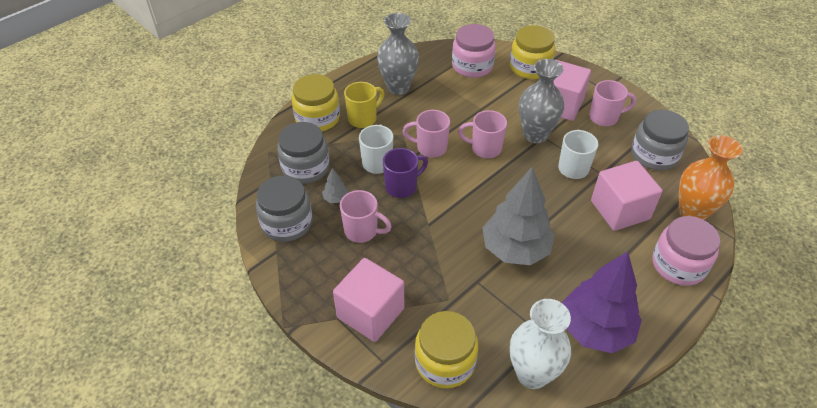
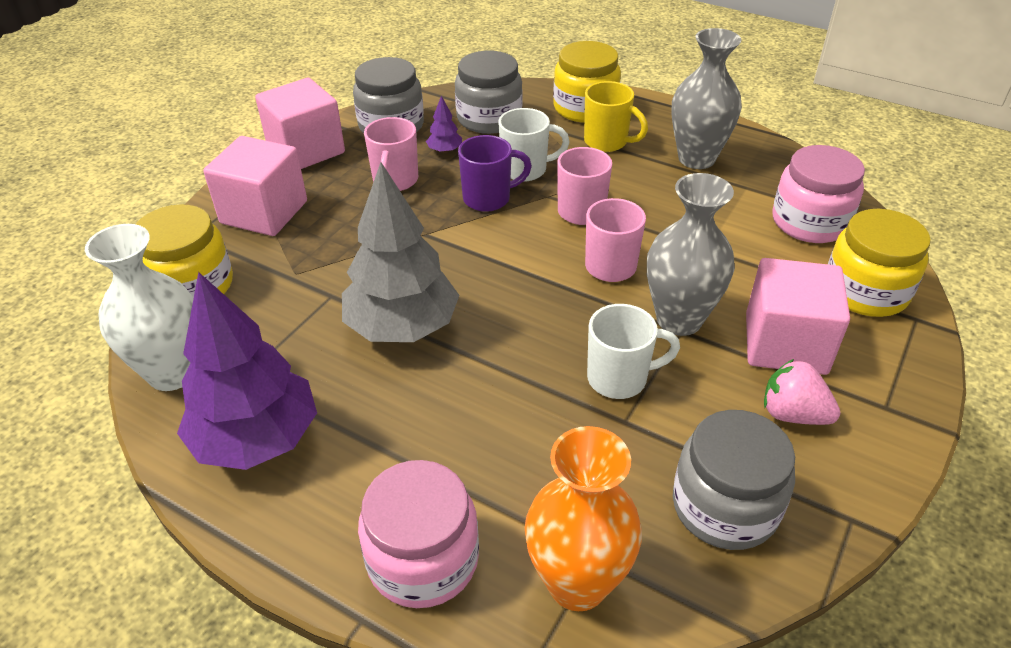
camera: 75 degrees right, 5 degrees down
(336, 198) = (445, 151): grey tree -> purple tree
(402, 186) = (488, 198): purple mug -> purple mug turned 60 degrees counterclockwise
(604, 117) = (792, 414): pink mug -> pink strawberry
(620, 210) = (538, 456): pink cube -> pink cube (306, 150)

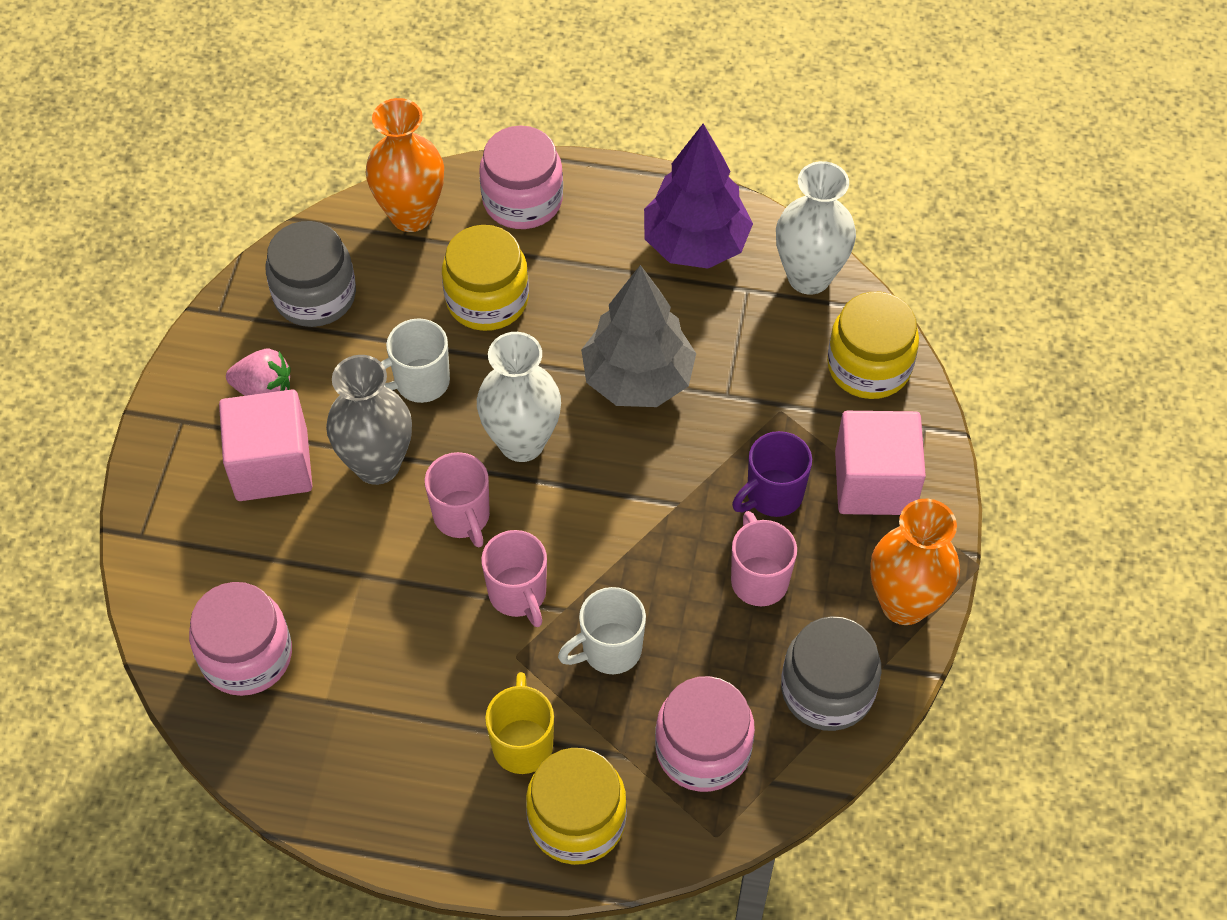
camera: 160 degrees right, 15 degrees up
(306, 150) = (904, 603): pink cube -> orange vase
(445, 151) = (728, 657): purple tree -> none
(488, 198) = (633, 582): purple mug -> purple mug (772, 495)
(489, 118) = (703, 749): grey jar -> pink jar
(536, 304) = (522, 442): none -> white vase
(607, 142) = (522, 743): yellow mug -> yellow mug turned 75 degrees clockwise
(696, 159) = (396, 742): grey vase -> none
(865, 291) = (189, 559): yellow jar -> yellow jar (487, 299)

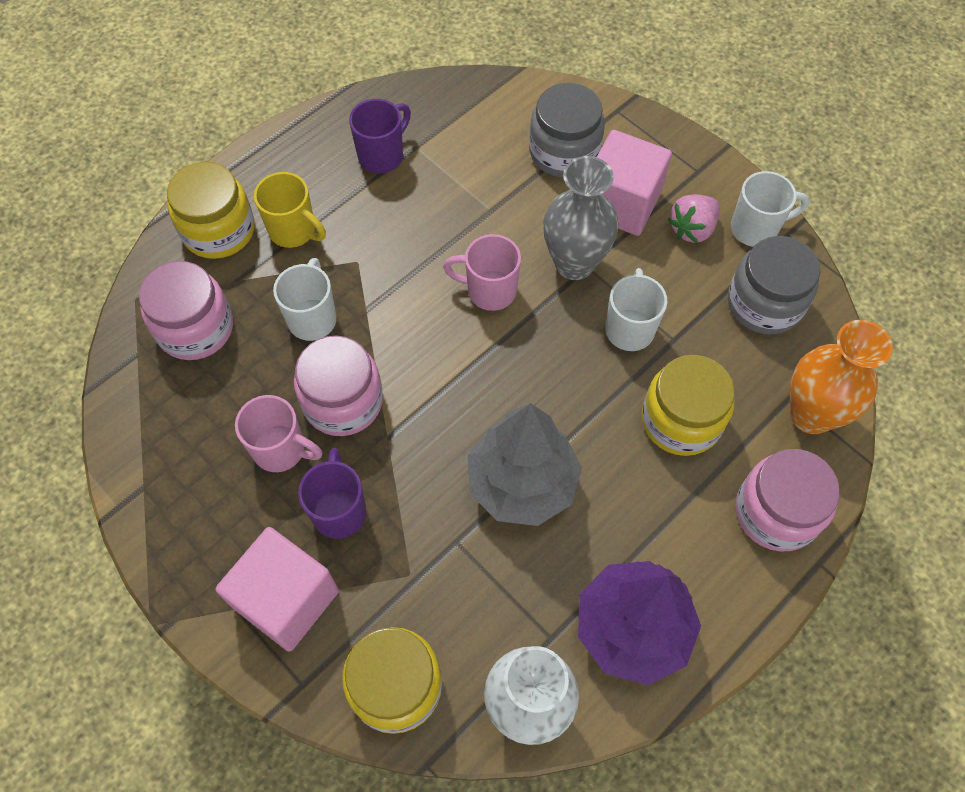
camera: 125 degrees right, 5 degrees up
(227, 340) = (755, 228): none -> white mug
(246, 655) = (482, 123): pink jar -> pink jar (343, 401)
(361, 726) = (382, 155): none -> purple mug
(518, 594) = (400, 289): pink mug -> none
(522, 442) = (524, 364): white vase -> none
(827, 690) = (162, 434): grey jar -> grey jar (564, 152)
(904, 603) = (173, 539): orange vase -> none

